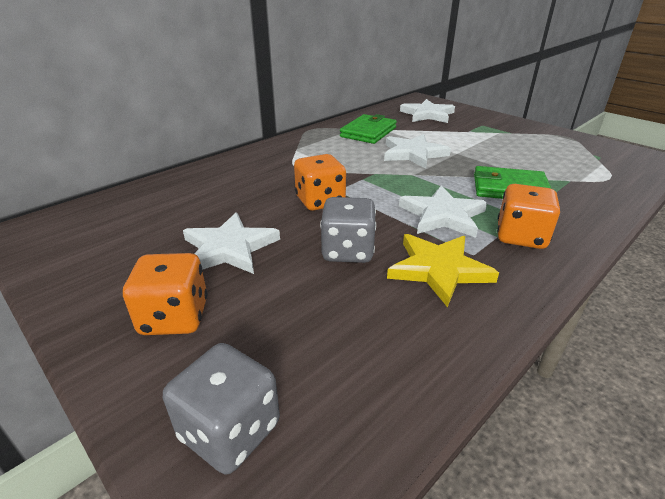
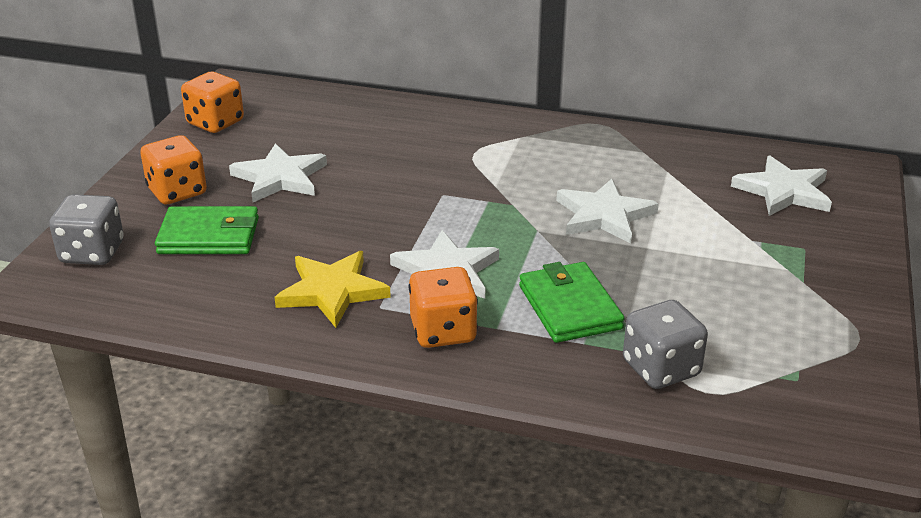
camera: 60 degrees right, 0 degrees up
(320, 201) = (406, 192): orange dice -> orange dice (215, 123)
(347, 251) = (324, 235): grey dice -> grey dice (661, 368)
(368, 132) = (640, 165): green wallet -> green wallet (209, 236)

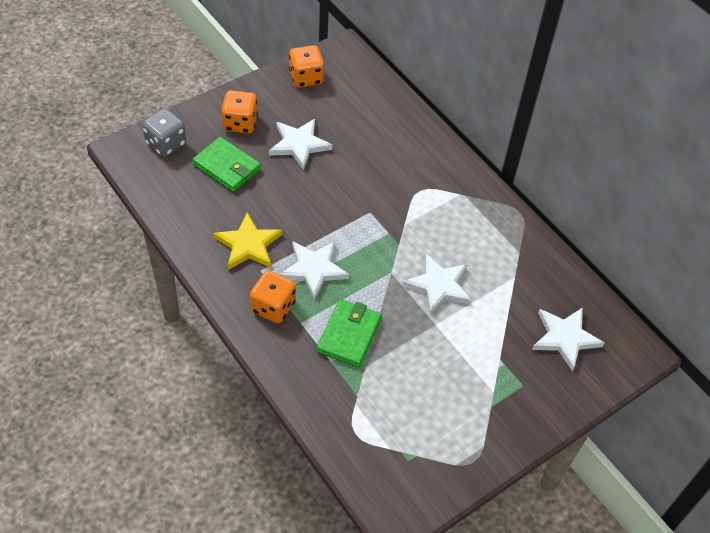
camera: 35 degrees right, 20 degrees up
(661, 368) = (349, 404): grey dice -> none

